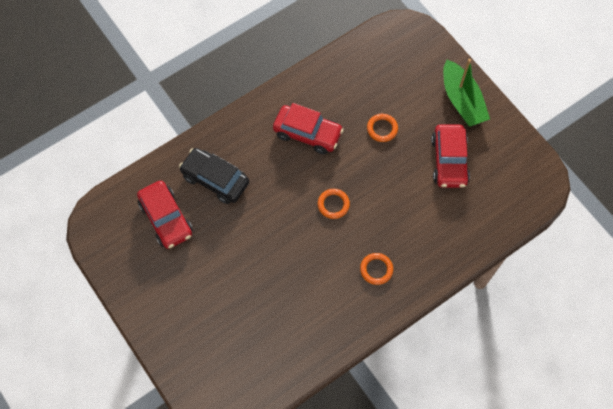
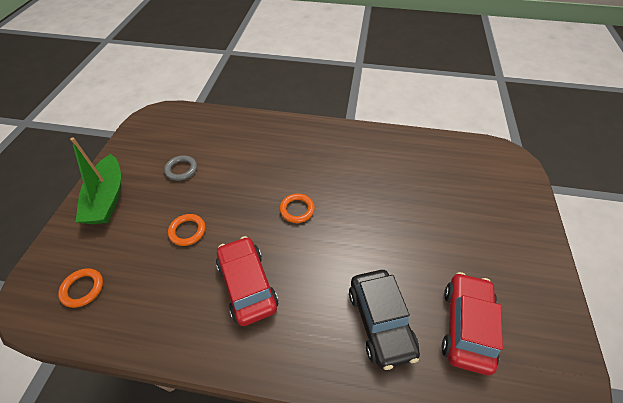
camera: 135 degrees left, 15 degrees down
(376, 269) = (317, 150): orange ring -> orange ring (83, 289)
(449, 161) = (181, 169): red car -> grey ring
(462, 101) = (107, 198): green boat -> green boat turned 150 degrees clockwise

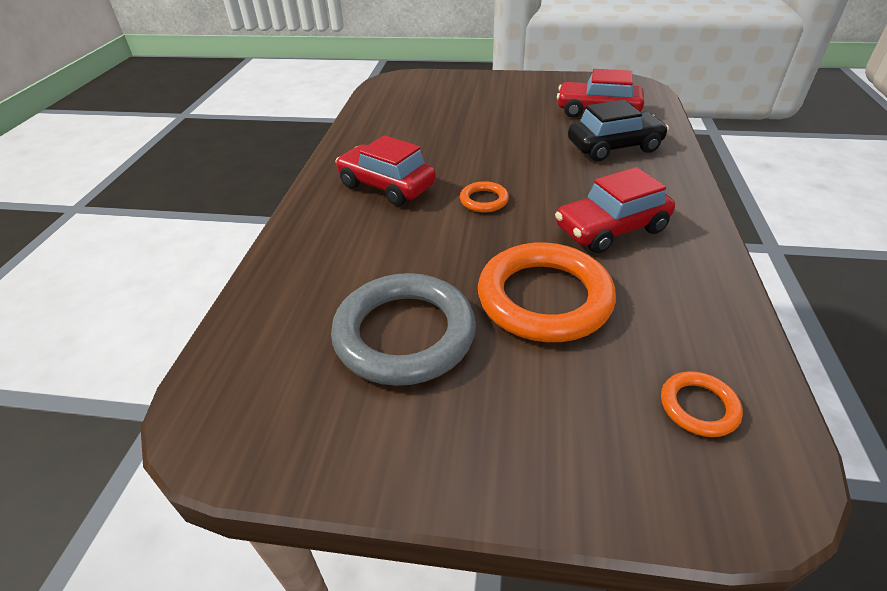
camera: 90 degrees left, 10 degrees down
(107, 198) = (489, 440): green boat -> none
(181, 169) = (404, 334): grey ring -> grey ring, size x2.19
(187, 231) = (544, 298): orange ring -> orange ring, size x2.19
(321, 158) = (387, 186): none -> red car

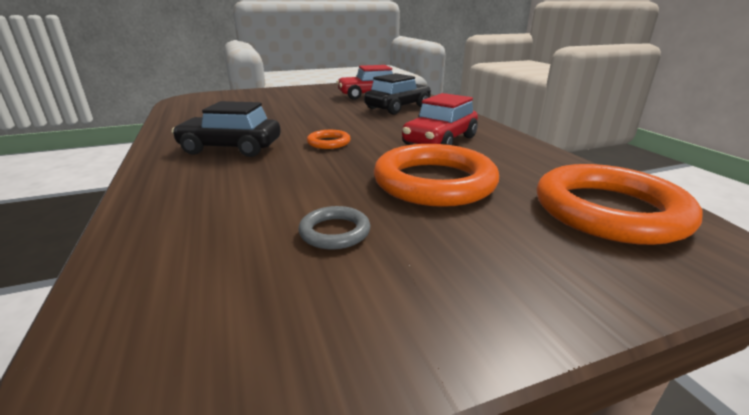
camera: 30 degrees left, 15 degrees down
(387, 186) = (231, 148): red car -> black car
(404, 334) = (335, 232): grey ring -> grey ring, size x0.46
(698, 407) = (609, 211): orange ring -> orange ring, size x2.19

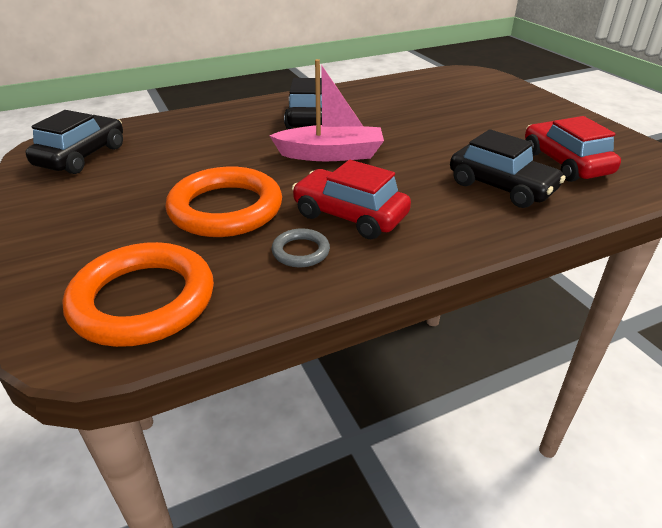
camera: 85 degrees right, 10 degrees up
(235, 315) = (82, 156): none -> black car
(329, 142) = (331, 154): orange ring -> pink boat
(335, 232) = (150, 172): grey ring -> grey ring (300, 251)

